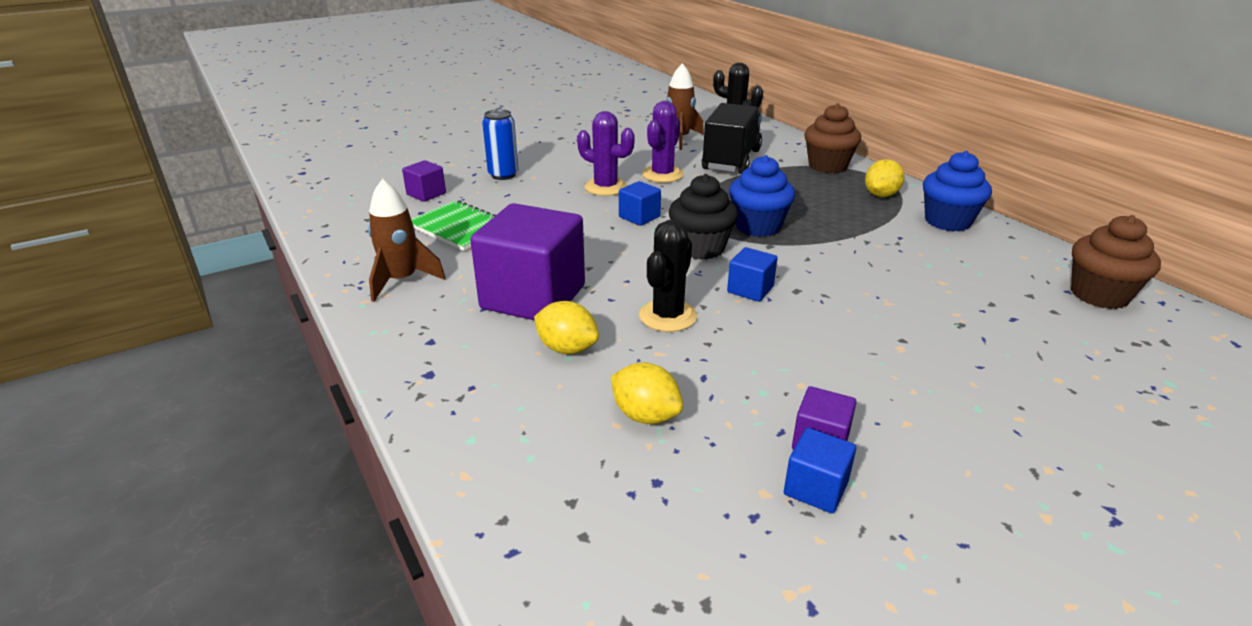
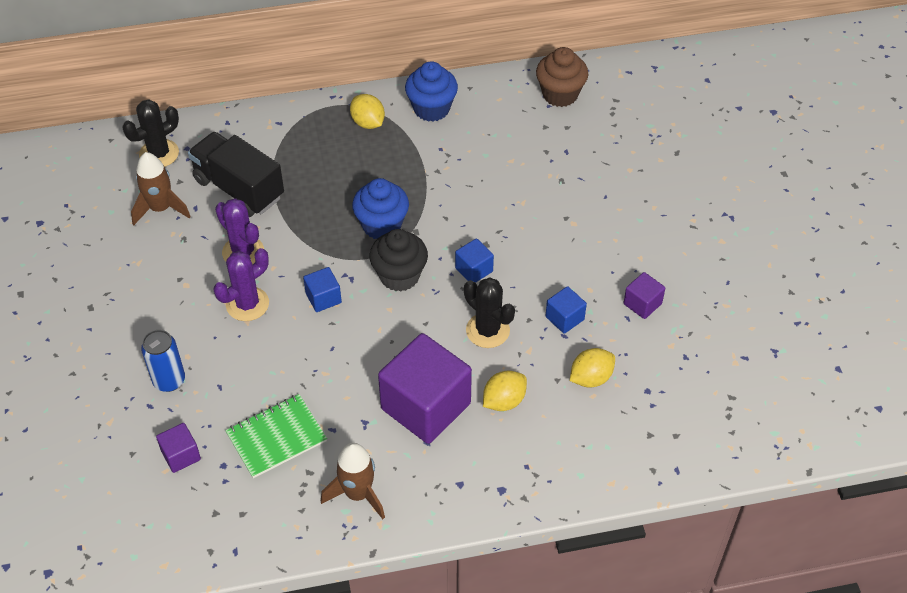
camera: 70 degrees left, 20 degrees up
(815, 488) = (675, 322): blue cube -> blue cube (564, 318)
(827, 166) = (293, 128): brown cupcake -> none

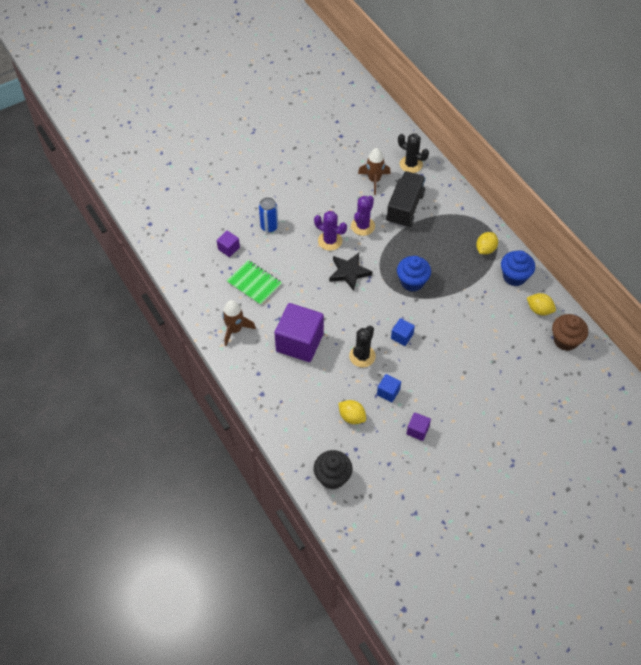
camera: 70 degrees right, 5 degrees up
(323, 298) = (349, 272): blue cube -> black star
(399, 276) = (380, 302): black cupcake -> black cupcake (332, 477)
(504, 401) = (318, 378): yellow lemon -> yellow lemon (539, 310)

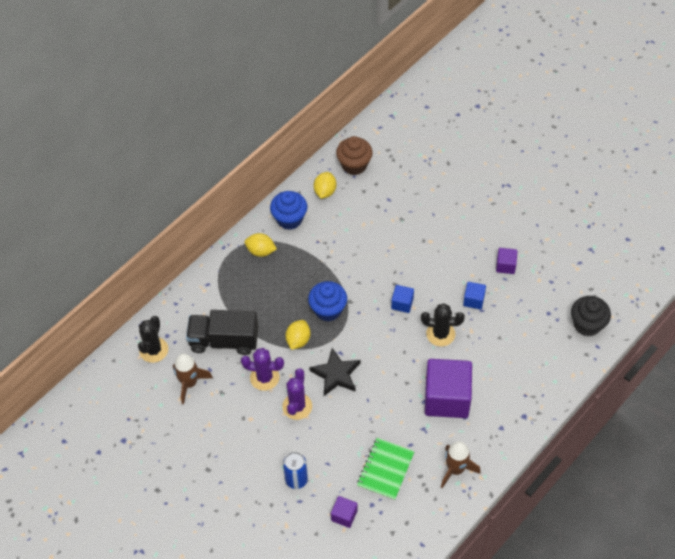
camera: 105 degrees left, 0 degrees up
(352, 417) = (515, 325): yellow lemon -> yellow lemon (298, 340)

